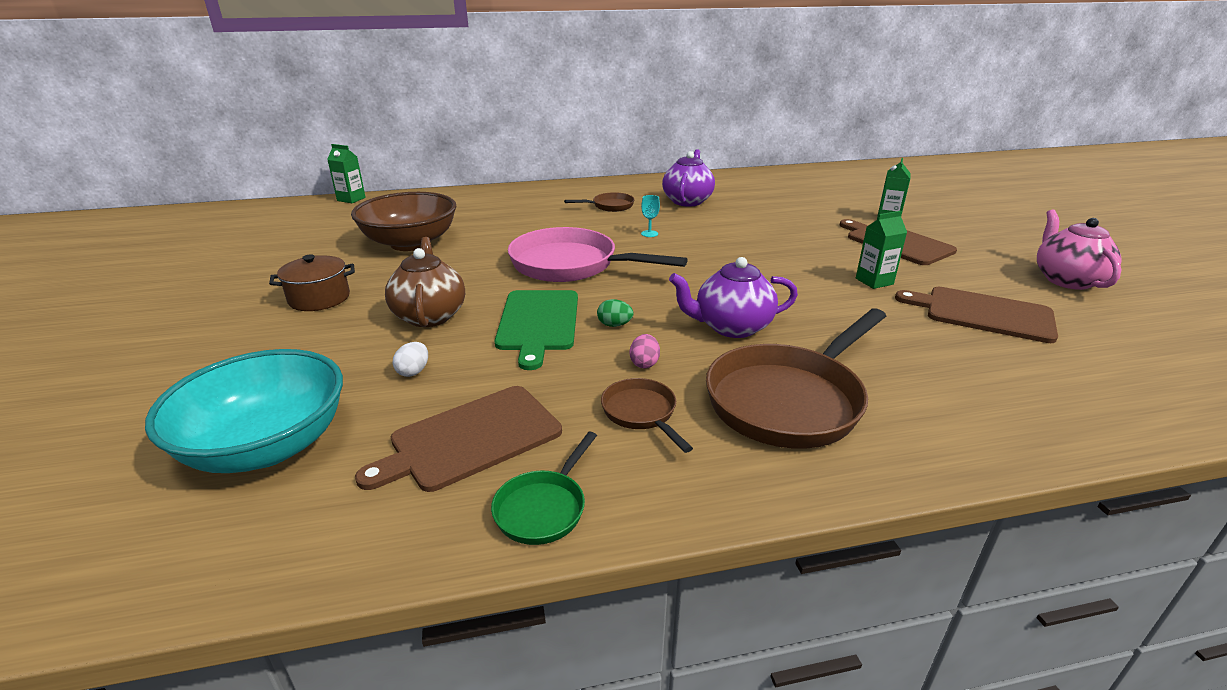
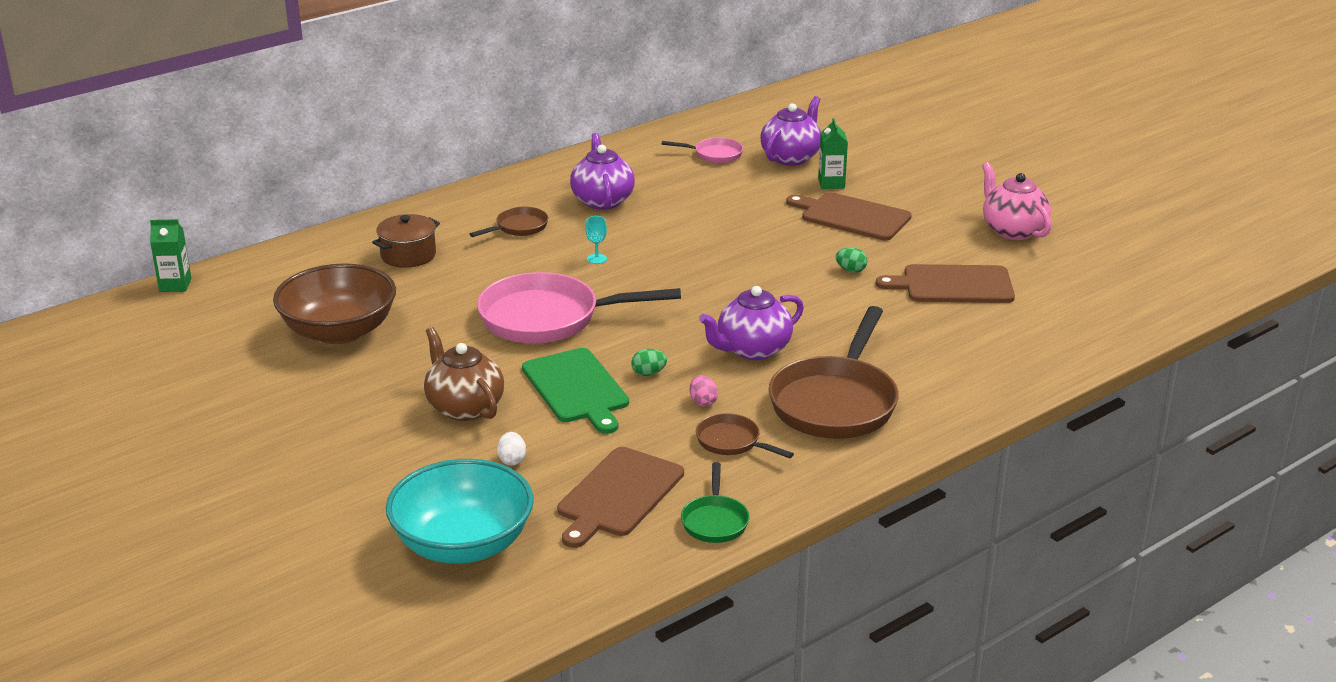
camera: 25 degrees left, 0 degrees up
(319, 298) = (326, 419): brown pot -> brown pot (408, 255)
(798, 189) = (714, 155): none -> pink pan
(861, 198) = (791, 157): none -> purple teapot
(874, 281) = (851, 270): green carton -> green egg

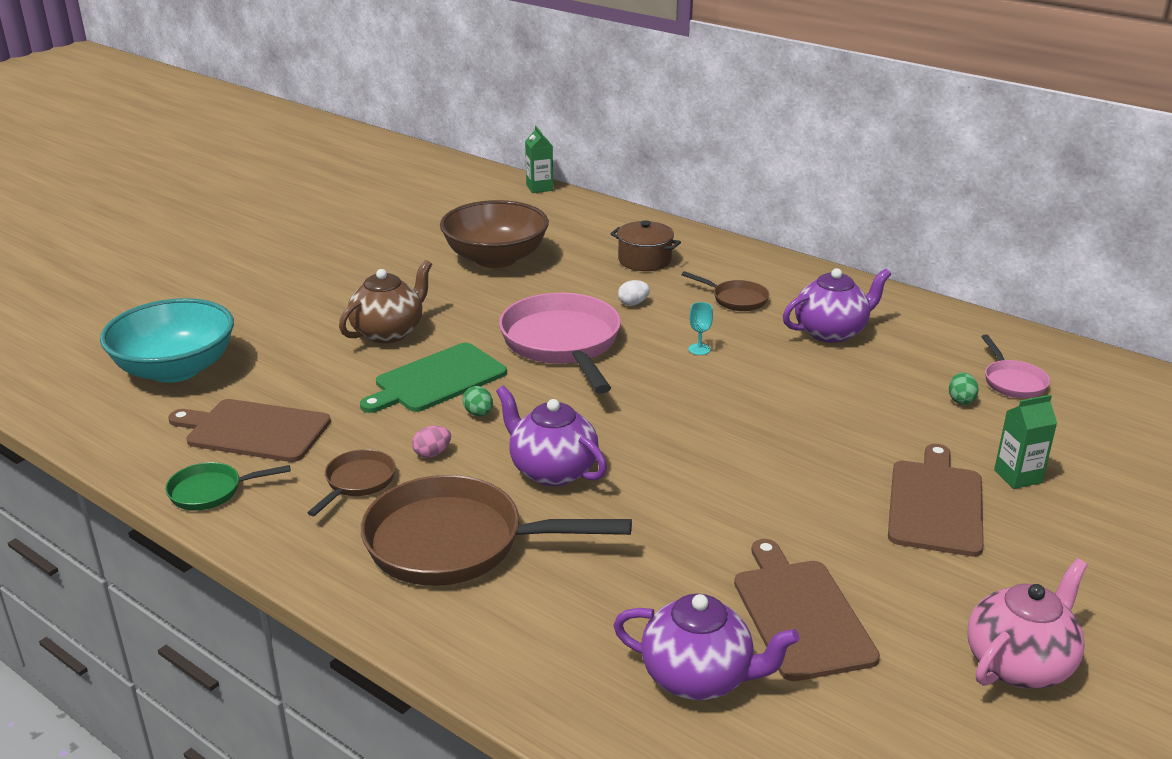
camera: 75 degrees right, 0 degrees up
(512, 460) = (306, 368): white egg -> white egg (633, 303)
(791, 157) = (1063, 436): purple teapot -> purple teapot (698, 677)
(851, 270) = (784, 519): green egg -> green egg (961, 400)

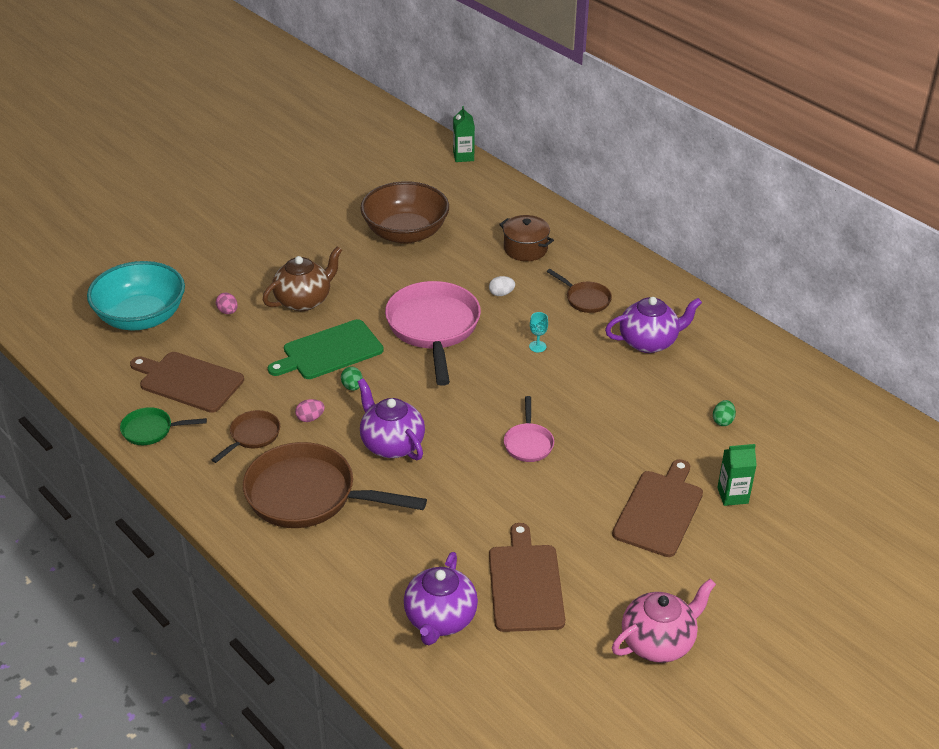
camera: 10 degrees right, 10 degrees up
(292, 352) = (228, 311): none -> pink egg
(698, 677) = (440, 619): purple teapot -> purple teapot turned 75 degrees clockwise
(1012, 382) = (772, 409): pink pan -> pink pan (528, 443)

